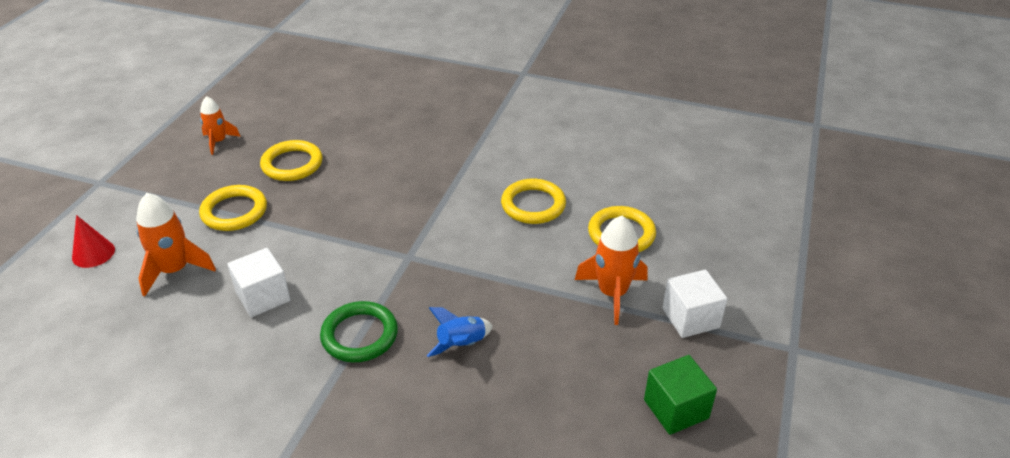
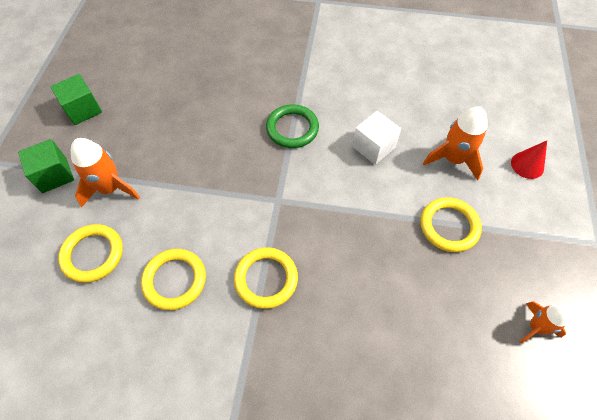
camera: 170 degrees right, 20 degrees up
(292, 164) = (434, 302): yellow ring -> yellow ring (266, 279)
(461, 344) = (221, 132): blue rocket -> none
(690, 318) = (54, 175): white cube -> green cube

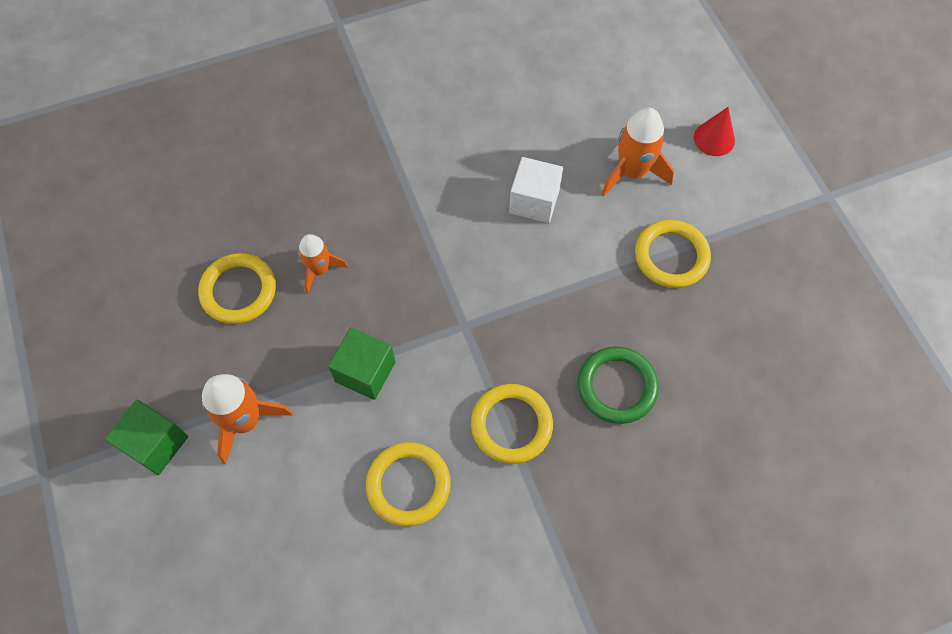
camera: 30 degrees left, 5 degrees up
(83, 109) = (123, 337): green cube -> green cube (365, 371)
(93, 254) = (286, 511): yellow ring -> yellow ring (238, 291)
(292, 128) = (422, 225): green ring -> green ring (617, 386)
(535, 327) = (812, 322): orange rocket -> orange rocket (320, 269)

